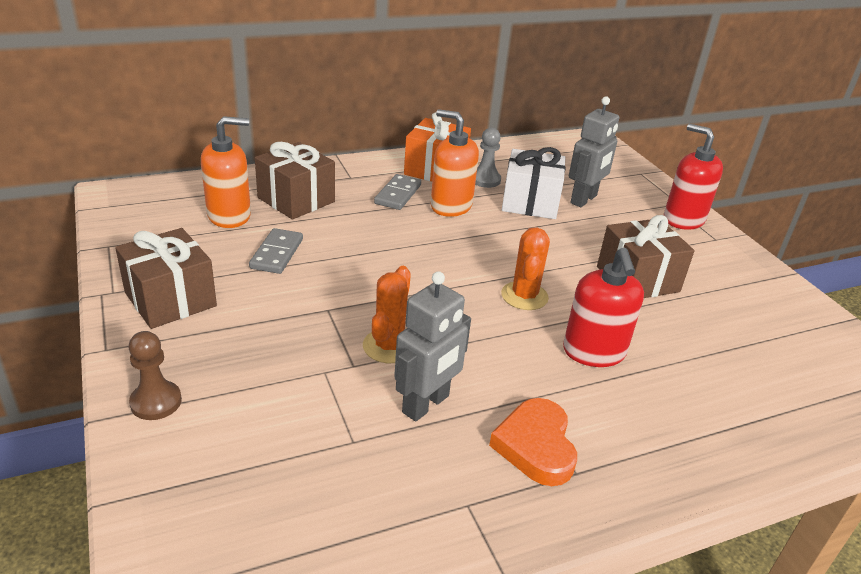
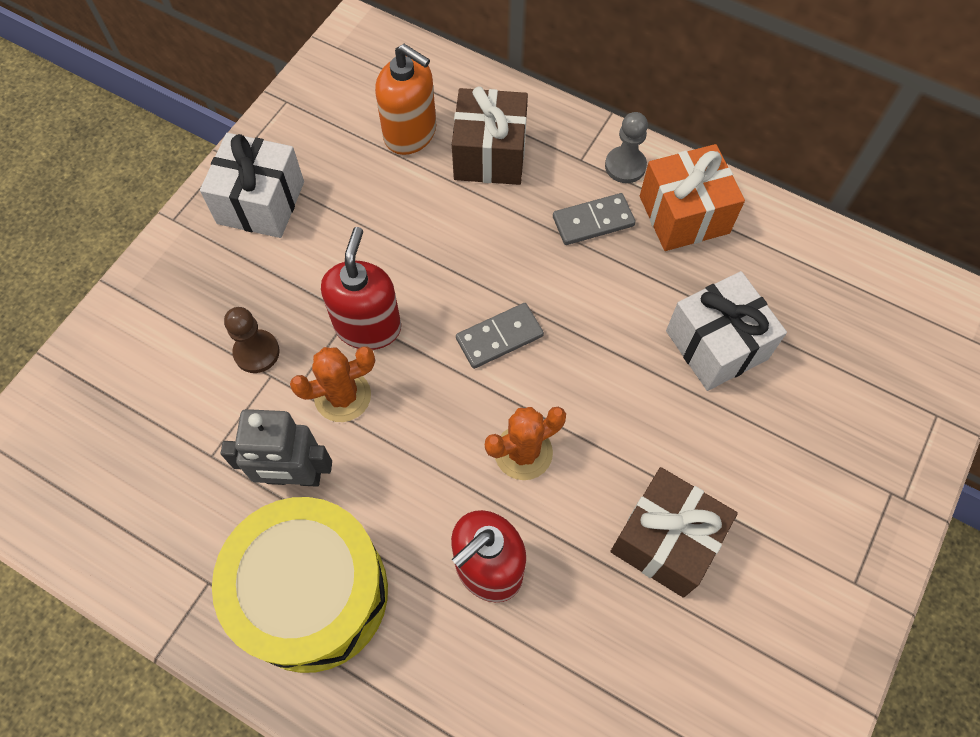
camera: 55 degrees right, 30 degrees up
(156, 402) = (148, 300): brown pawn -> brown pawn (256, 352)
(170, 299) = (261, 202): brown gift -> white gift
(277, 254) = (390, 214): grey domino -> grey domino (499, 337)
(451, 206) = (623, 280): orange soap dispenser -> none
(485, 180) = (717, 272): grey pawn -> grey pawn (625, 166)
(535, 446) = (312, 593): orange heart -> yellow drum
(584, 199) = (787, 392): grey robot -> none
(683, 219) = (864, 523): red soap dispenser -> red soap dispenser (368, 326)

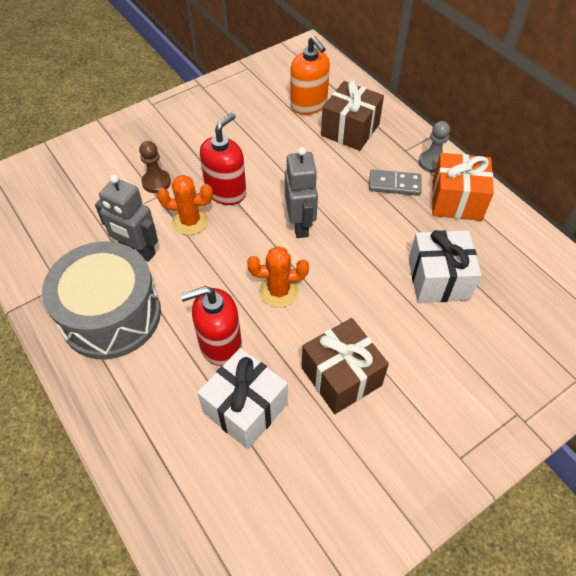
camera: 25 degrees right, 10 degrees down
(261, 202) = (204, 111): white gift -> white gift (245, 408)
(312, 593) = (111, 315): yellow drum -> grey drum
(499, 337) = (300, 225): grey domino -> grey robot

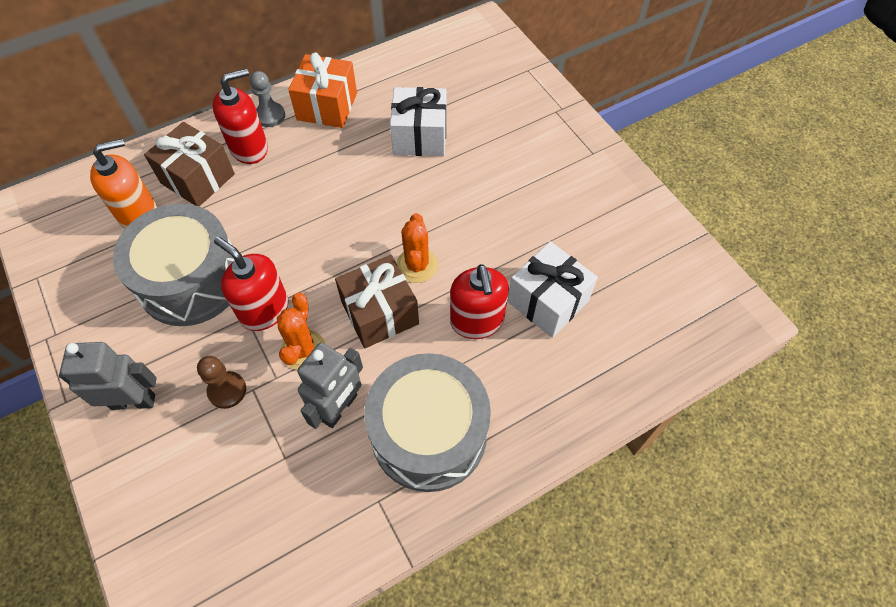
camera: 85 degrees left, 5 degrees up
(251, 145) = (191, 280): none -> grey drum
(300, 225) = (332, 239): grey robot -> grey robot (133, 401)
(341, 376) = (518, 223): brown gift -> brown gift (380, 313)
(390, 155) = (249, 148): none -> red soap dispenser
(394, 184) = (293, 151): grey domino -> none

